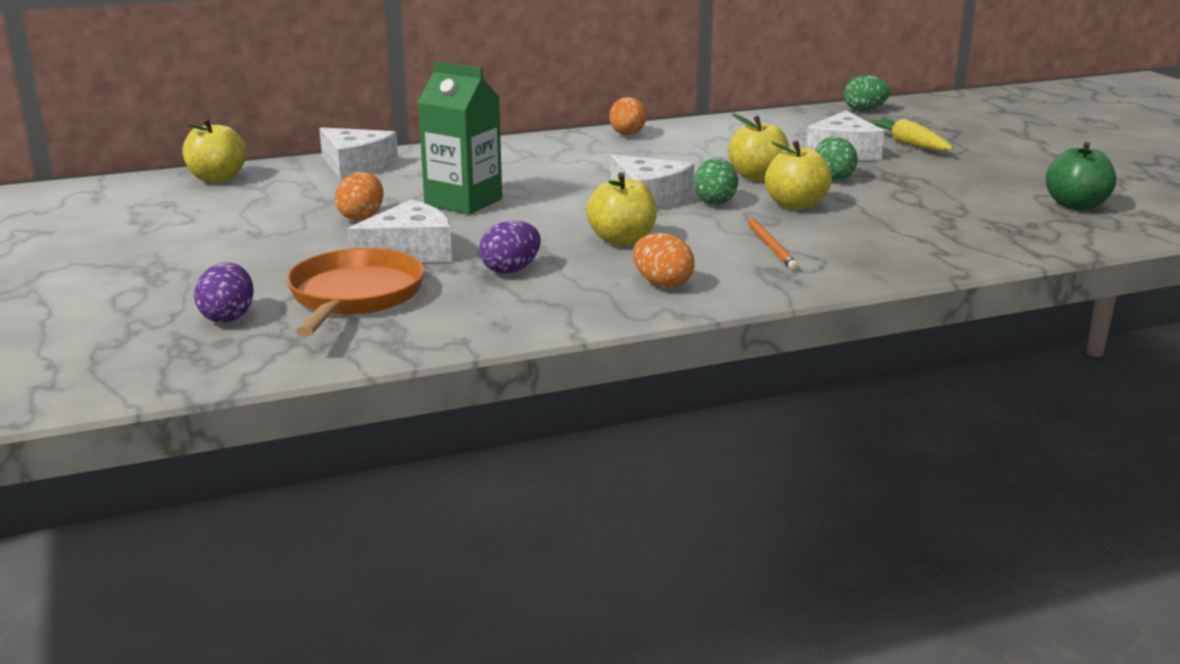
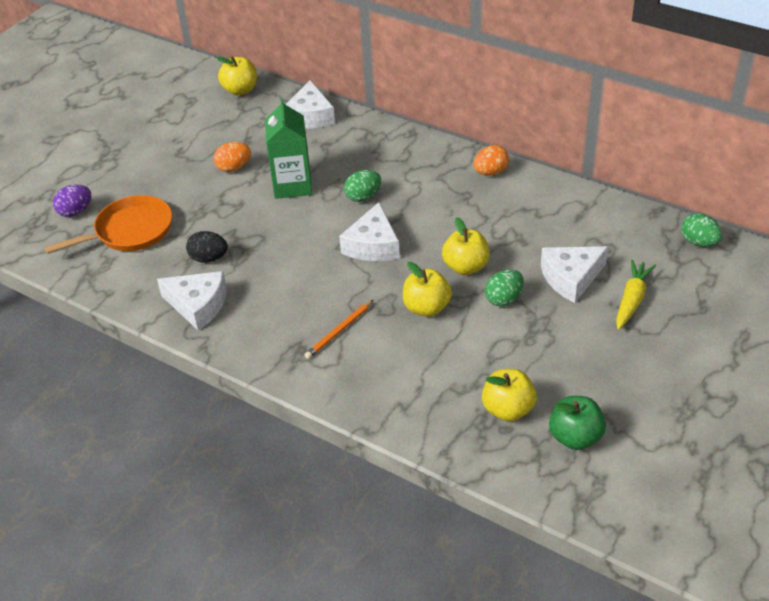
camera: 55 degrees right, 20 degrees up
(409, 251) = (202, 212): white cheese -> white cheese (198, 305)
(511, 270) = (209, 258): purple egg -> black egg
(622, 240) = (290, 272): yellow apple -> yellow apple (508, 409)
(662, 284) = (239, 319): orange egg -> none
(715, 202) = (396, 273): green egg -> green egg (363, 197)

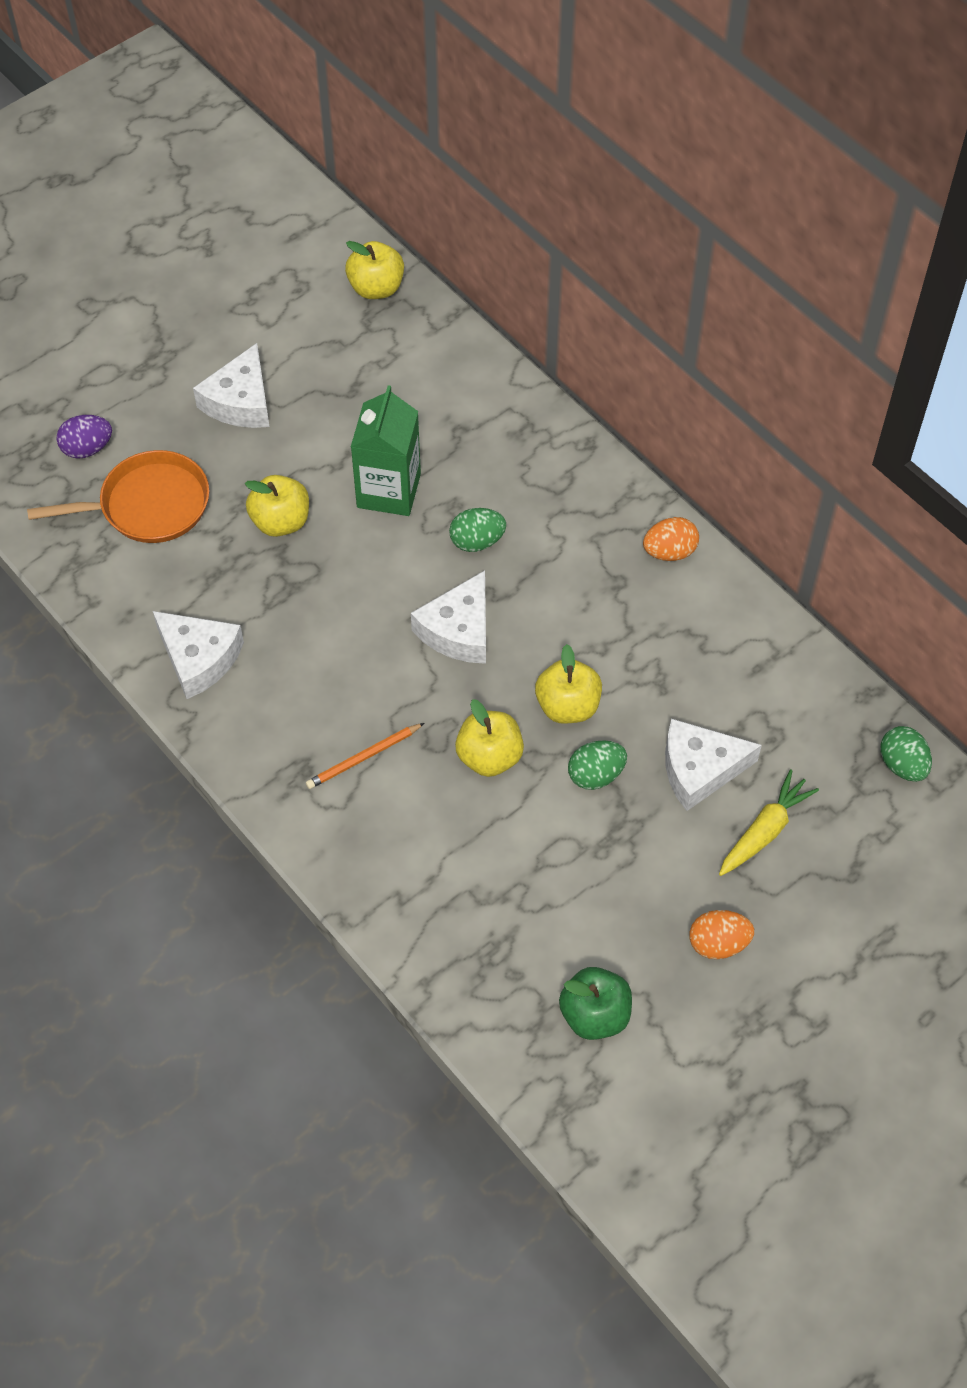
camera: 15 degrees right, 15 degrees up
(209, 258) = (236, 584): black egg -> none
(234, 168) = (320, 434): orange egg -> orange egg (718, 943)
(310, 116) = (457, 369): white cheese -> white cheese (240, 401)
(508, 409) = (529, 947): yellow apple -> yellow apple (281, 521)

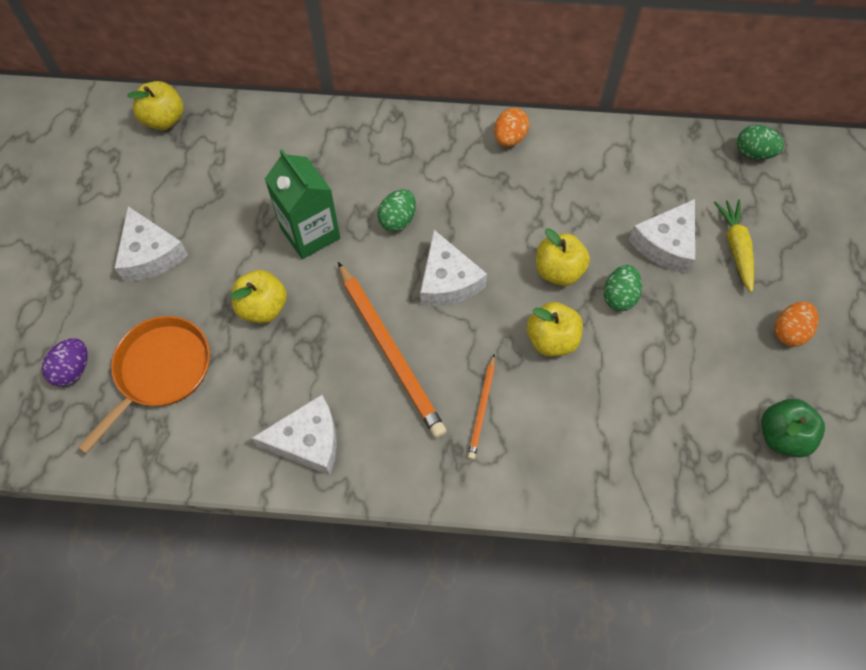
camera: 45 degrees left, 5 degrees up
(342, 646) = (390, 351): none -> orange pencil

